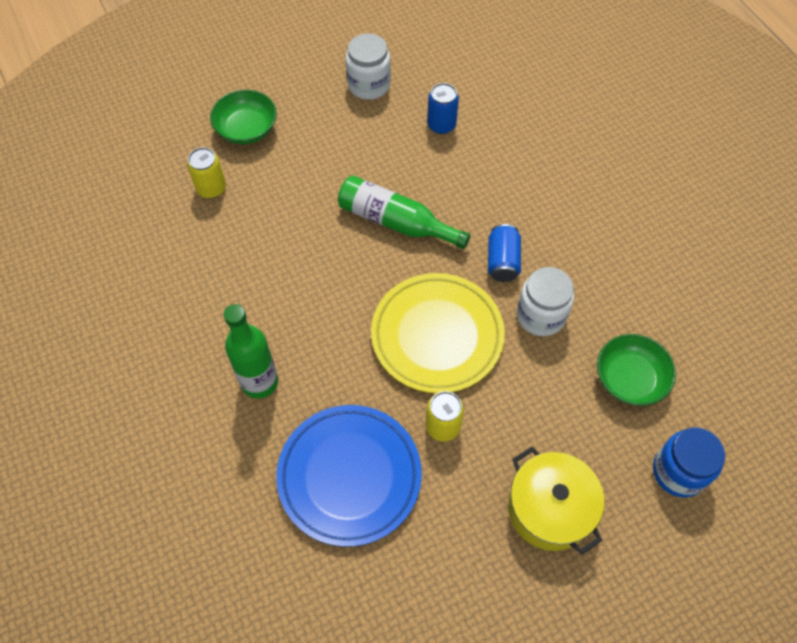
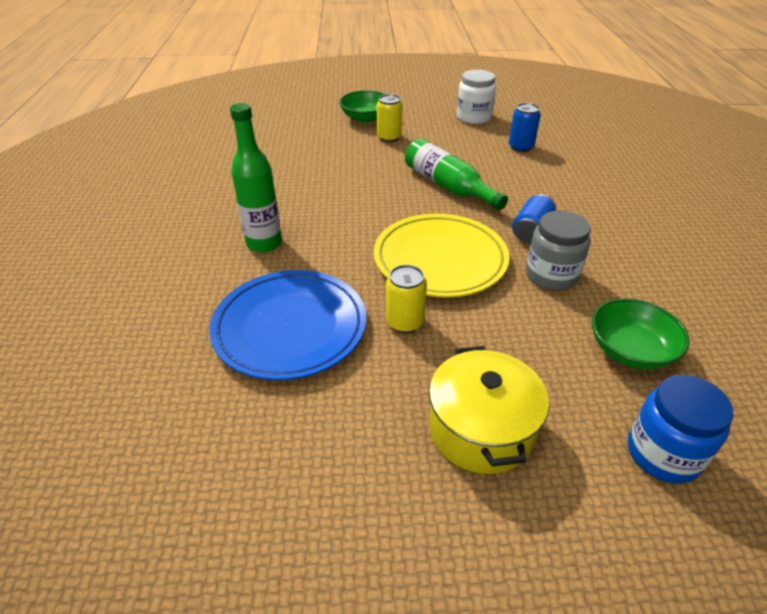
camera: 25 degrees right, 20 degrees down
(211, 188) = (317, 138): yellow can -> yellow can (389, 137)
(540, 315) = (551, 275): white jar -> grey jar

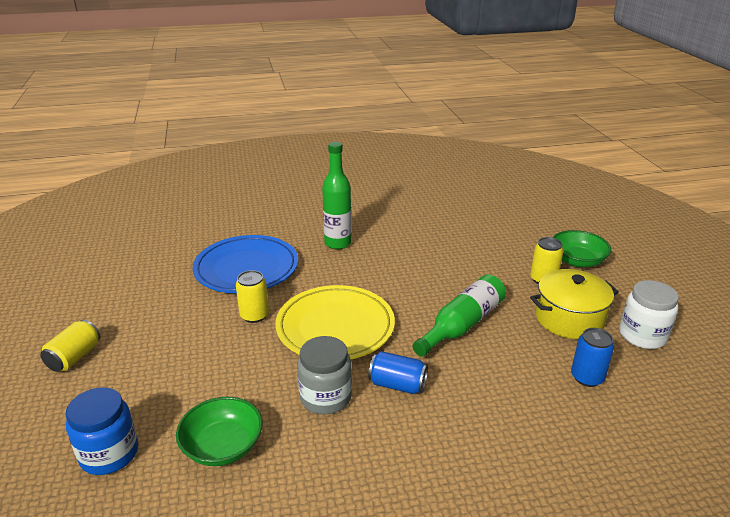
camera: 80 degrees right, 10 degrees down
(476, 532) = (74, 357): none -> yellow can
(481, 429) = (149, 357): yellow pot -> yellow pot (569, 319)

